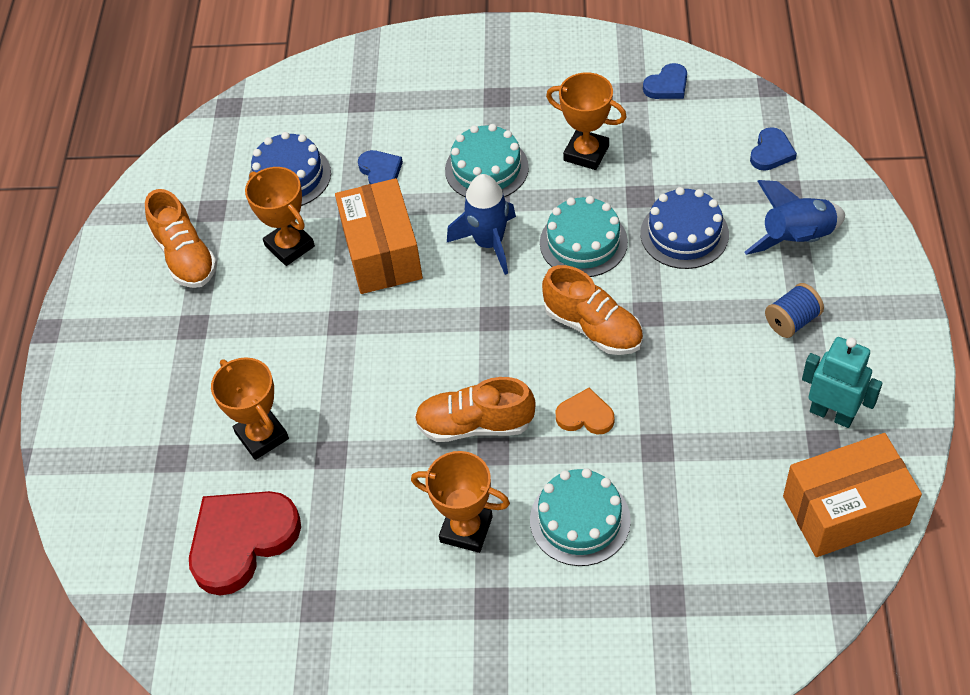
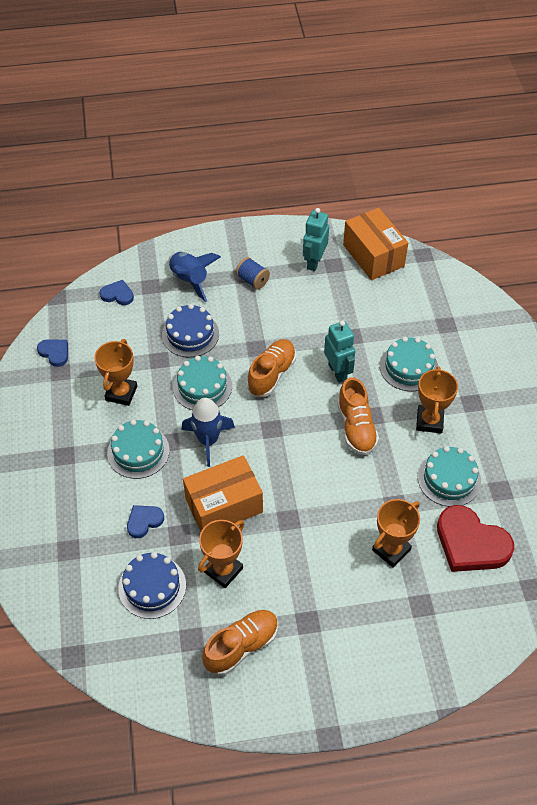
camera: 105 degrees left, 0 degrees up
(355, 535) = (449, 479): none -> turquoise cake
(585, 415) = (338, 372): orange heart -> turquoise robot

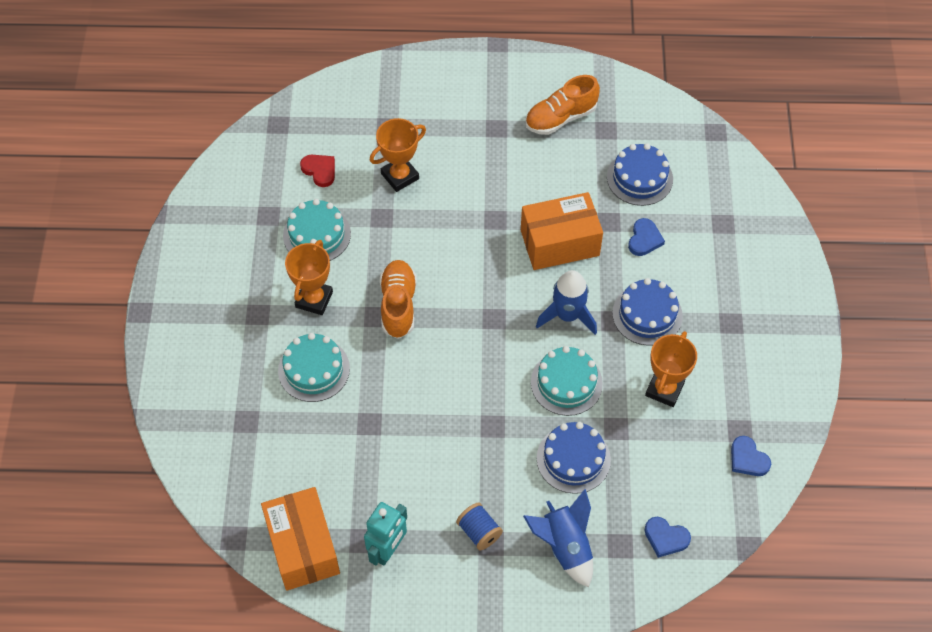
camera: 170 degrees left, 5 degrees up
(138, 451) = (647, 314): turquoise cake -> blue cake
(144, 521) = (644, 239): blue heart -> blue heart turned 45 degrees counterclockwise
(223, 570) = (568, 182): orange trophy -> none
(271, 374) = (480, 386): orange shoe -> none
(338, 372) = (400, 377): turquoise robot -> none
(471, 543) = (319, 170): red heart -> red heart, size x0.51

